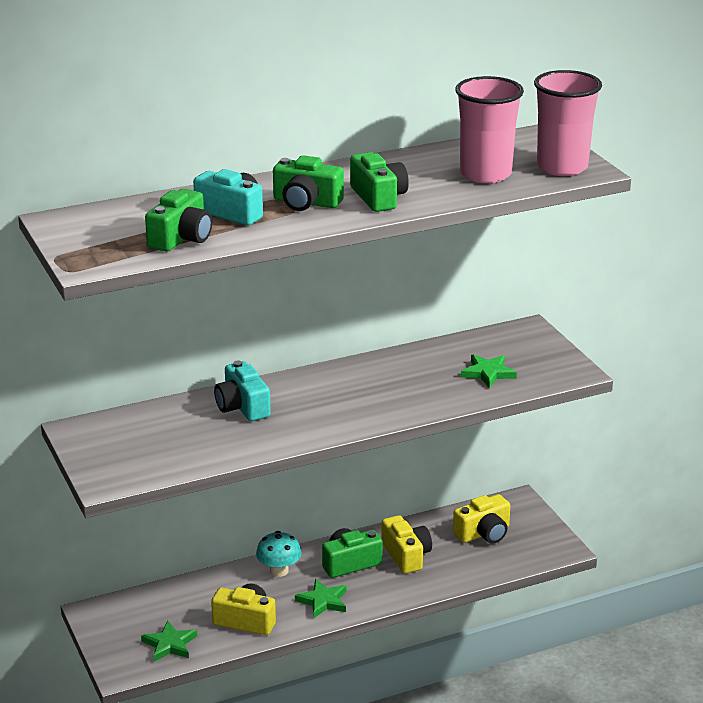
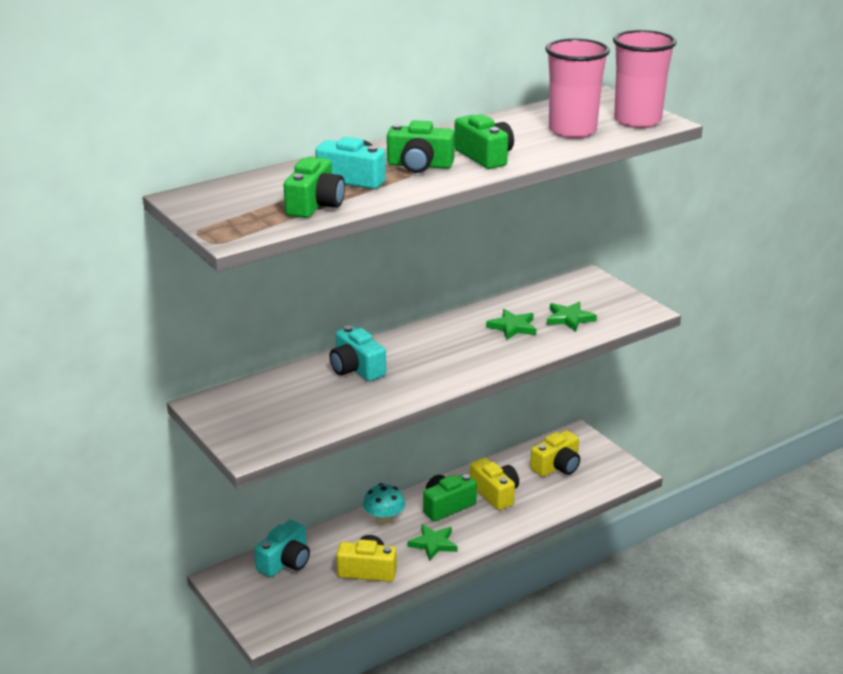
camera: 10 degrees left, 0 degrees up
(164, 602) = (285, 562): none -> turquoise camera
(169, 644) = (302, 601): green star -> green star (512, 327)

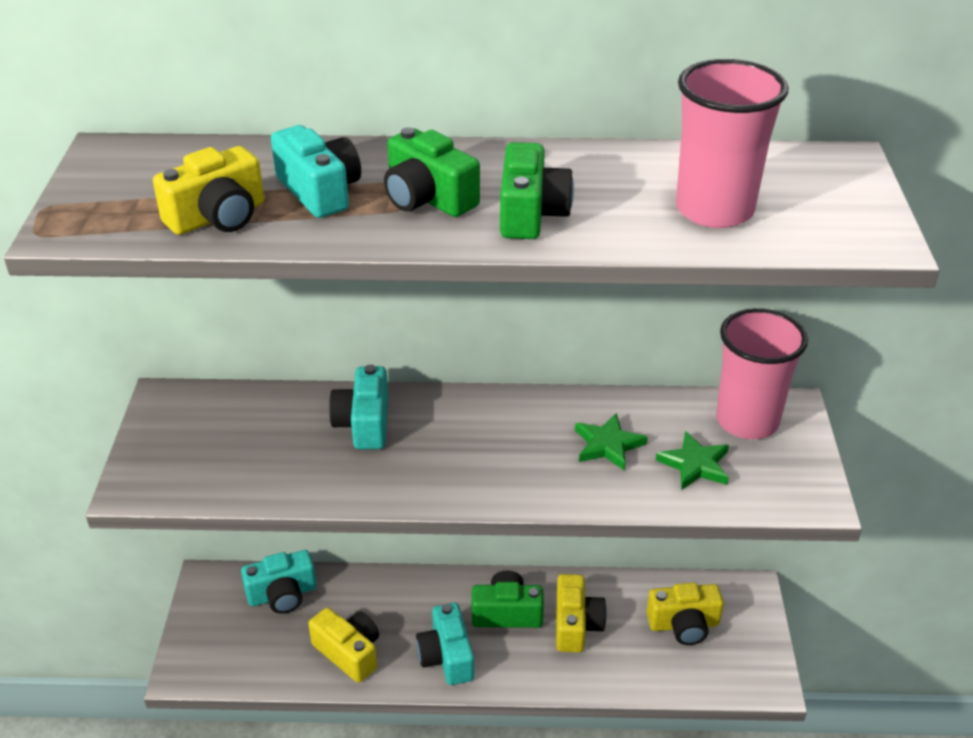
camera: 35 degrees right, 10 degrees up
(315, 205) = (218, 217): green camera -> yellow camera
(384, 520) = (425, 595): turquoise mushroom -> none
(433, 544) = (446, 656): green star -> turquoise camera
(637, 121) = (839, 224): pink cup -> pink cup (747, 421)

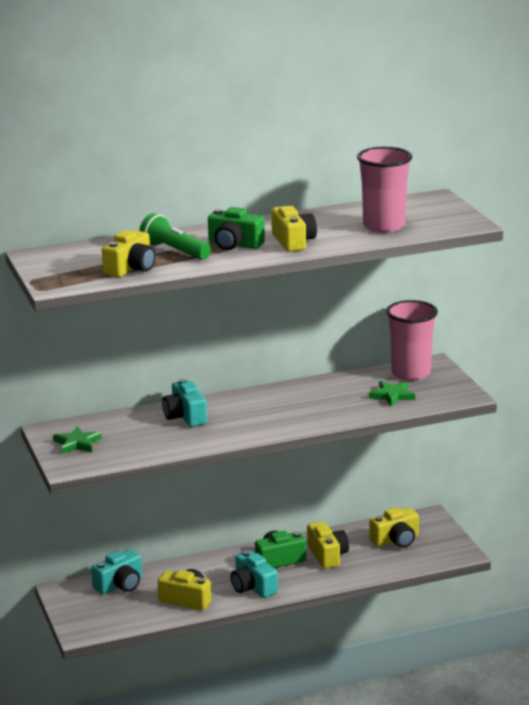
camera: 20 degrees left, 15 degrees down
(320, 191) = (174, 251): turquoise camera -> green flashlight
(531, 213) = (293, 241): green camera -> yellow camera
(608, 445) = (337, 397): green star -> green star (77, 443)

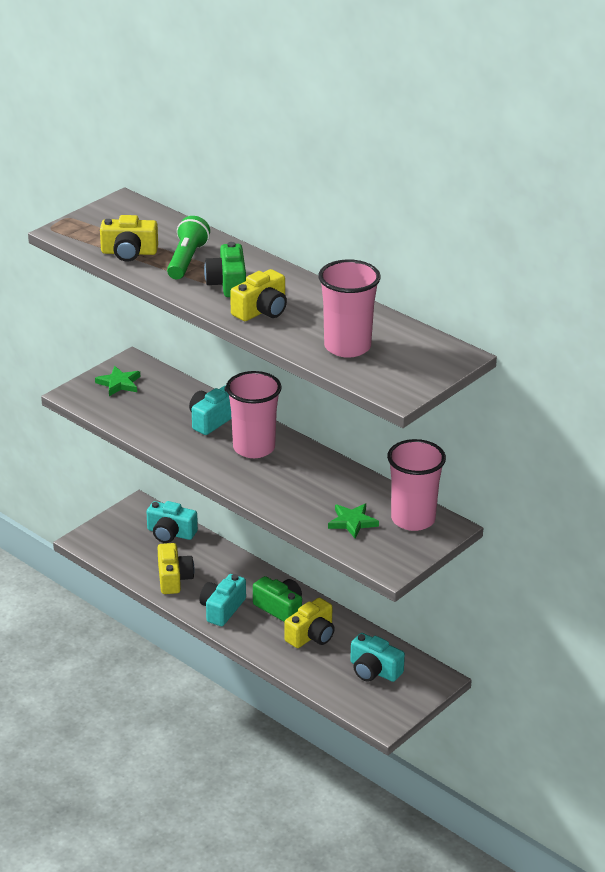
camera: 60 degrees right, 10 degrees up
(247, 409) = (254, 448): none -> pink cup
(396, 540) = (374, 670): yellow camera -> turquoise camera

